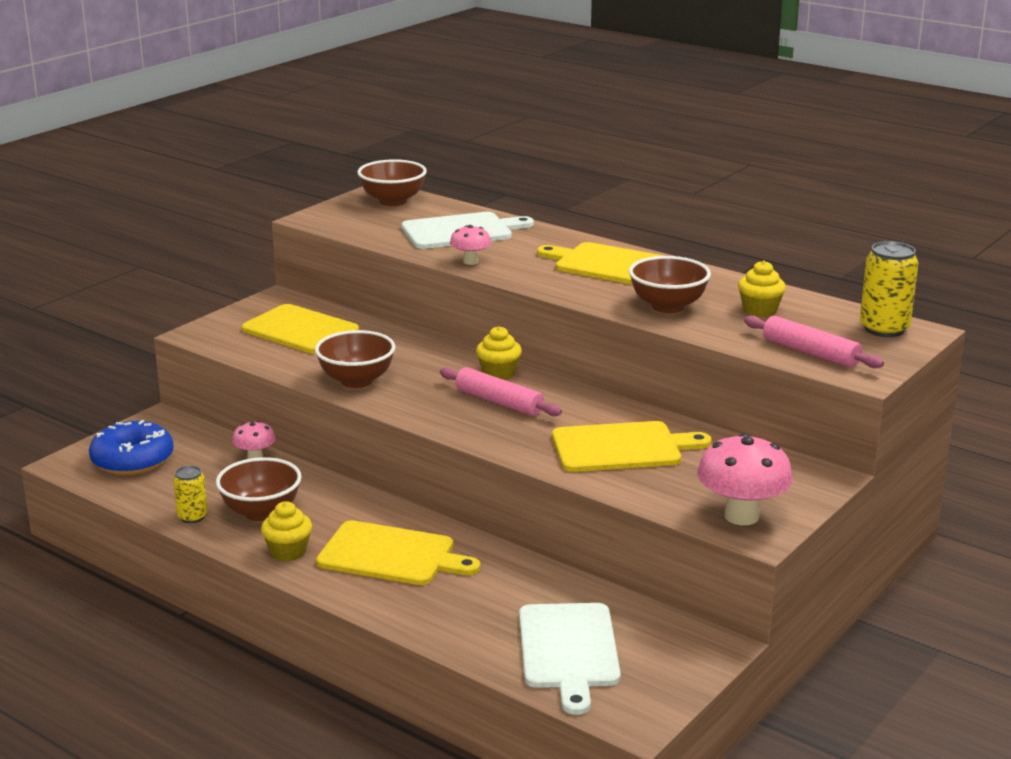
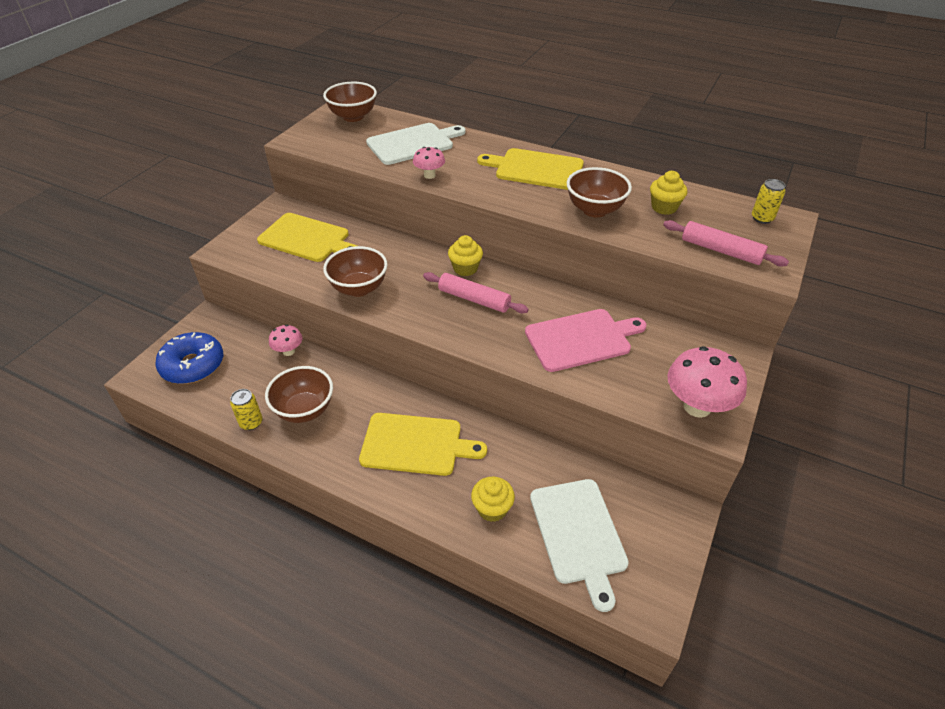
camera: 10 degrees left, 20 degrees up
(288, 552) = (334, 452): yellow cupcake -> yellow cupcake (492, 508)
(622, 448) = (581, 339): yellow cutting board -> pink cutting board
(884, 329) = (762, 218): yellow can -> yellow can, size x0.60

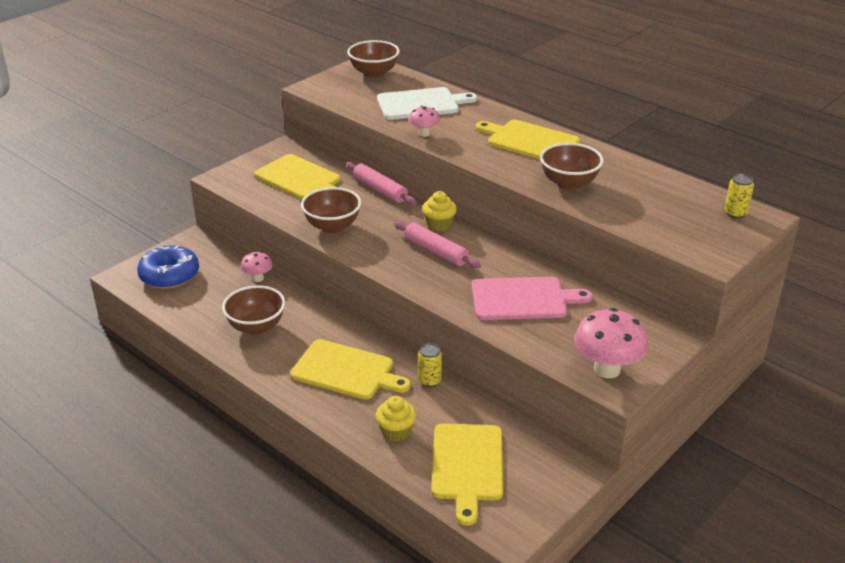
camera: 15 degrees right, 10 degrees down
(251, 422) = (206, 328): yellow can -> yellow can (429, 380)
(578, 534) = (467, 466): white cutting board -> yellow cutting board
(664, 207) = (640, 190): yellow cupcake -> none
(721, 251) = (674, 234): pink rolling pin -> pink rolling pin (380, 190)

